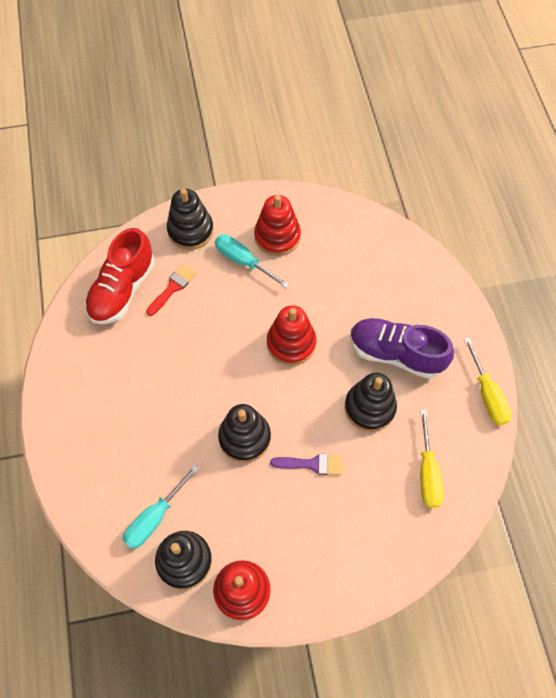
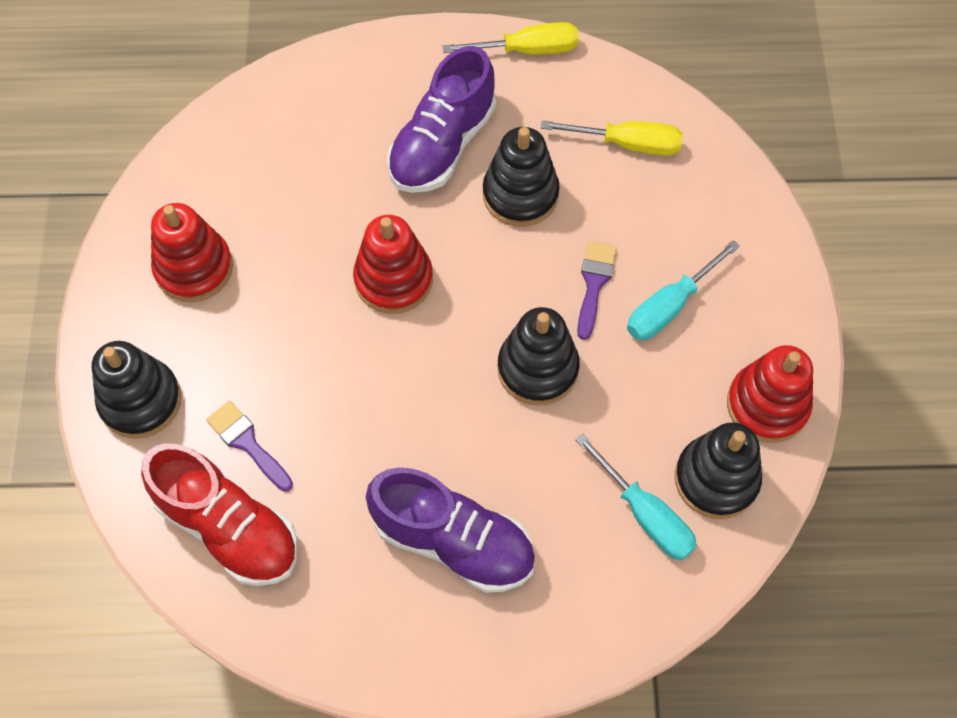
camera: 80 degrees left, 0 degrees up
(126, 407) = (453, 541): none -> purple shoe
(173, 288) = (247, 443): red brush -> purple brush
(243, 261) = (227, 325): turquoise screwdriver -> turquoise screwdriver (670, 306)

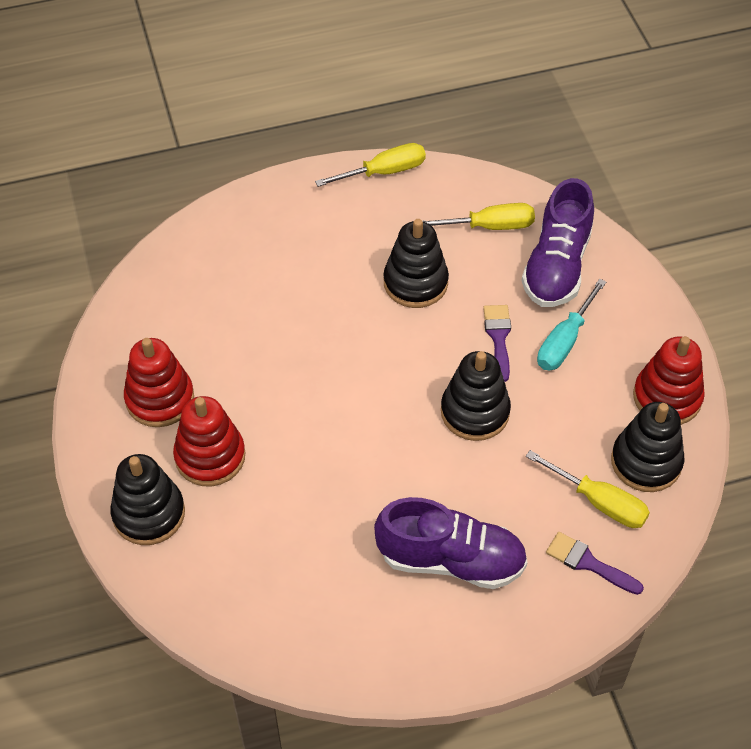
camera: 15 degrees left, 10 degrees down
(229, 527) = (259, 595): red shoe -> none
(247, 443) = (252, 525): purple brush -> purple brush (588, 563)
(393, 279) = (333, 370): red stacking toy -> red stacking toy (210, 456)
(442, 145) = (338, 258): purple shoe -> purple shoe (556, 266)
(645, 514) = (598, 502): turquoise screwdriver -> yellow screwdriver

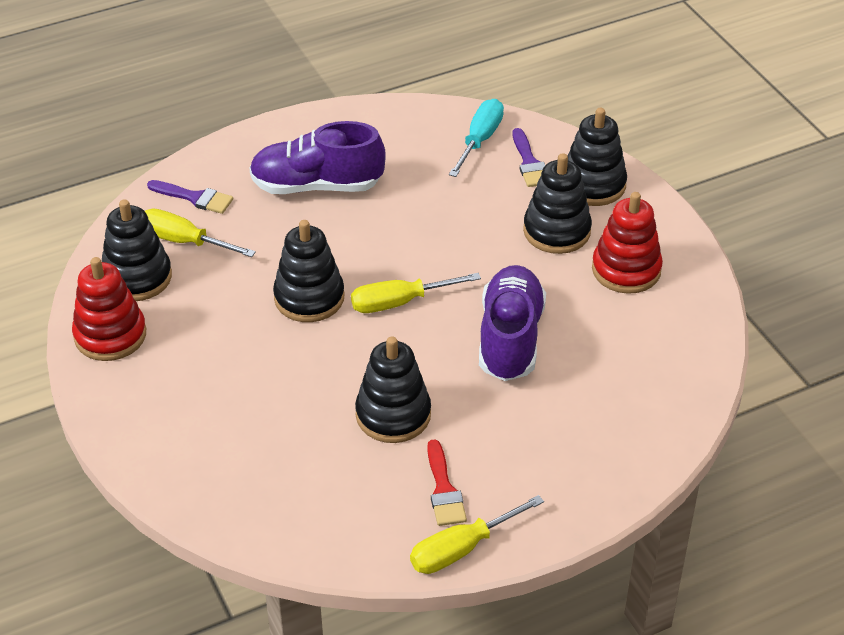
camera: 170 degrees right, 10 degrees down
(210, 456) = (556, 231): red stacking toy -> black stacking toy
(387, 216) = (444, 490): none -> red brush
(489, 226) = (315, 494): yellow screwdriver -> yellow screwdriver (400, 302)
(498, 337) = (291, 369): purple brush -> purple brush (529, 163)
(556, 266) = (229, 456): purple shoe -> purple shoe (510, 339)
(565, 340) = (218, 376): turquoise screwdriver -> turquoise screwdriver (479, 140)

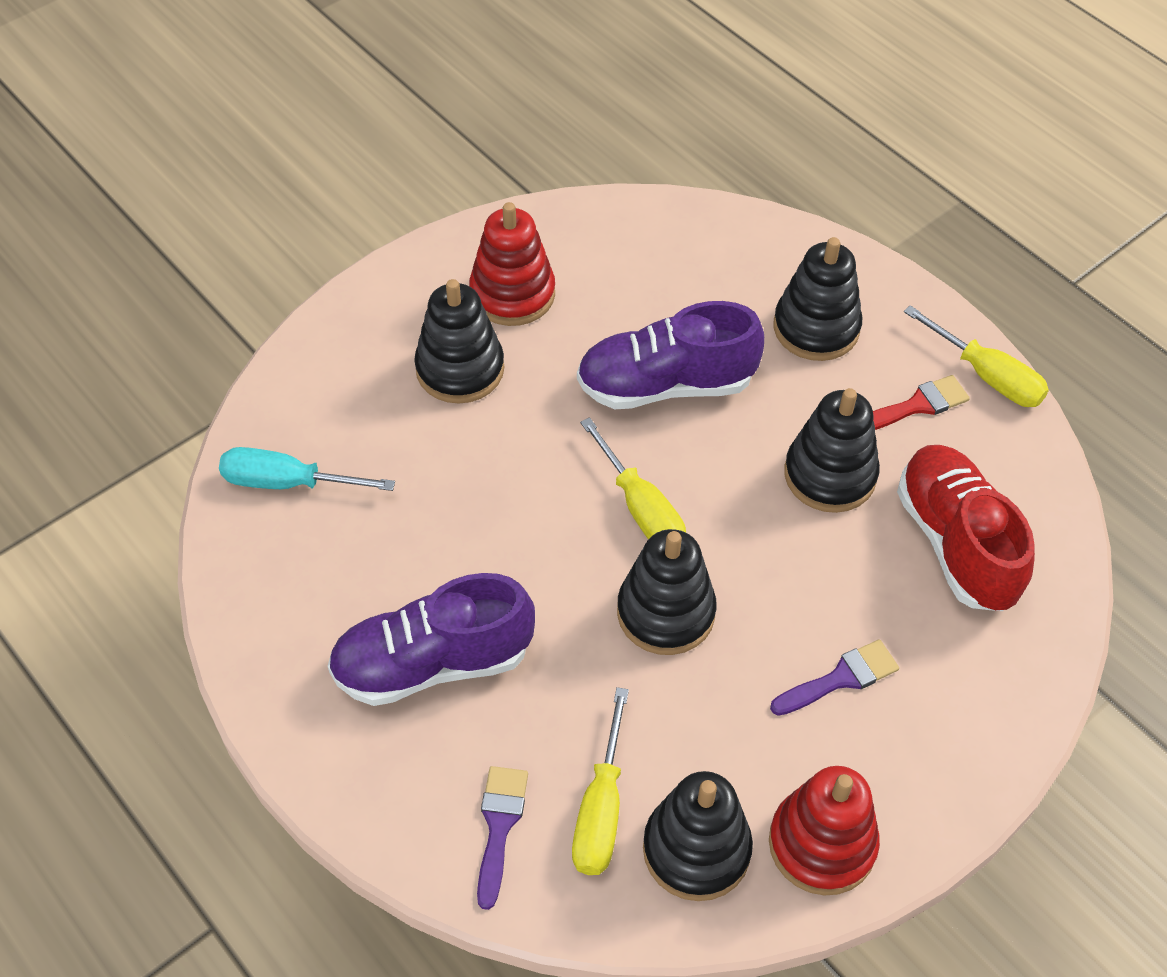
camera: 105 degrees left, 10 degrees up
(303, 474) = (956, 543): none -> red shoe
(317, 186) = (432, 663): purple shoe -> purple shoe turned 90 degrees clockwise
(529, 163) = (328, 418): purple brush -> purple brush (841, 678)
(593, 185) = (360, 345): black stacking toy -> black stacking toy (816, 328)

